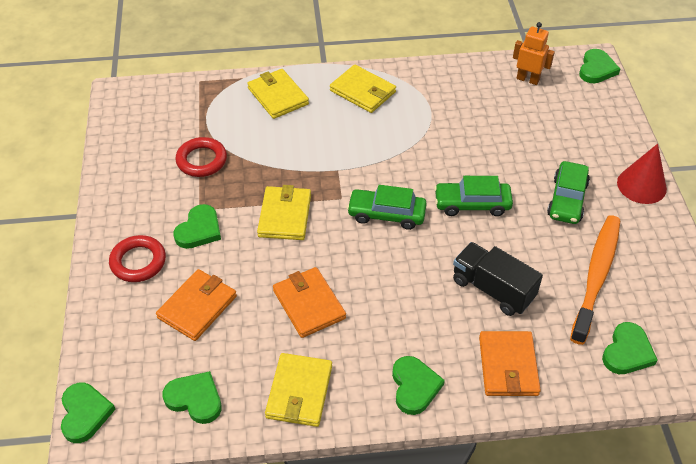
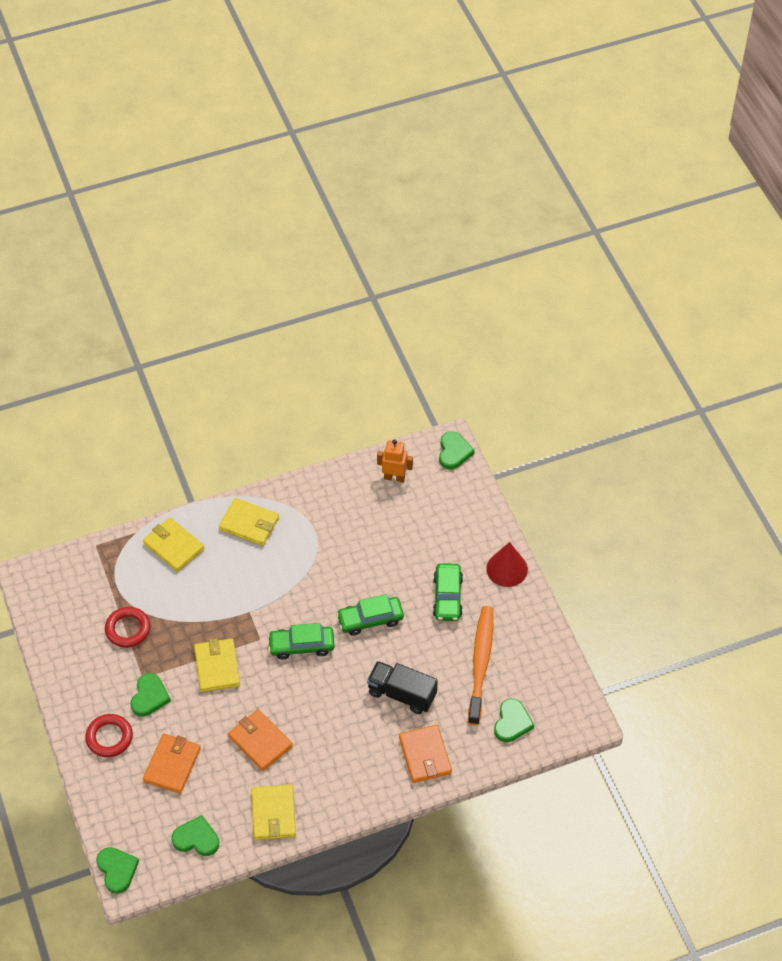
camera: 15 degrees left, 5 degrees up
(414, 386) = (358, 789): green heart -> none

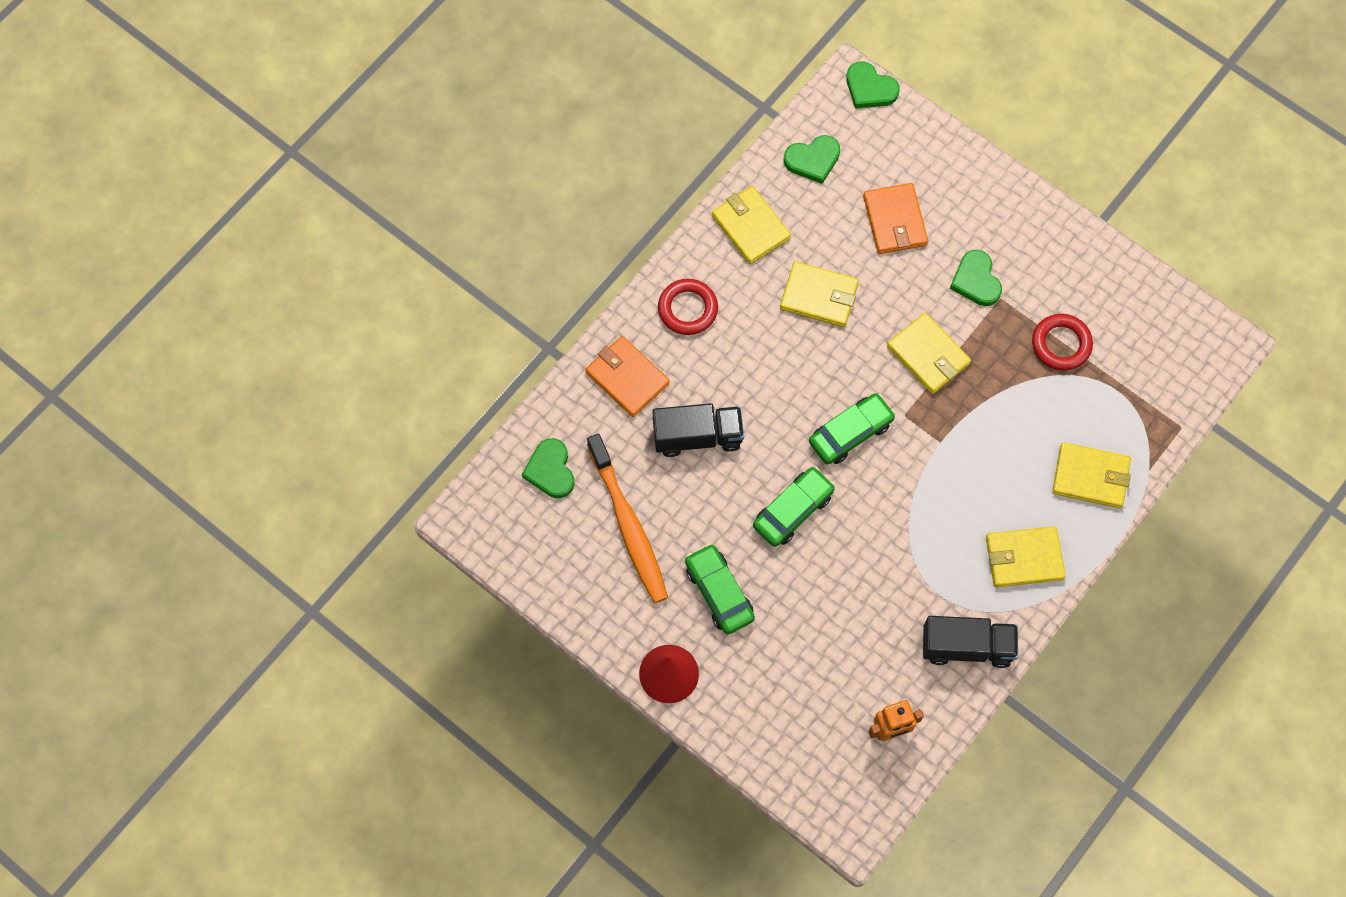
camera: 150 degrees right, 15 degrees up
(109, 737) = (983, 213): red ring -> red ring (687, 309)
(260, 741) = (819, 296): orange wallet -> yellow wallet
(319, 496) = (966, 646): none -> black truck
(454, 452) = (838, 816): green heart -> none

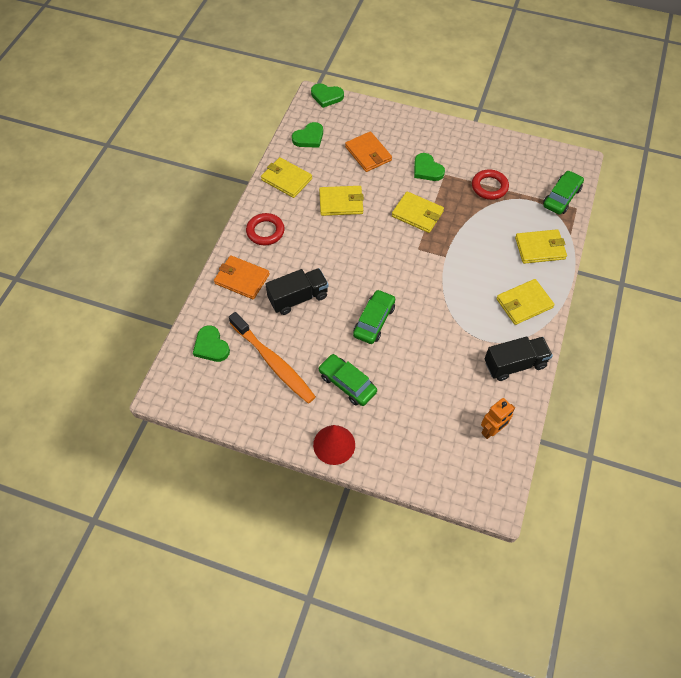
camera: 20 degrees left, 10 degrees down
(850, 433) = (390, 267): green car -> green car (561, 197)

